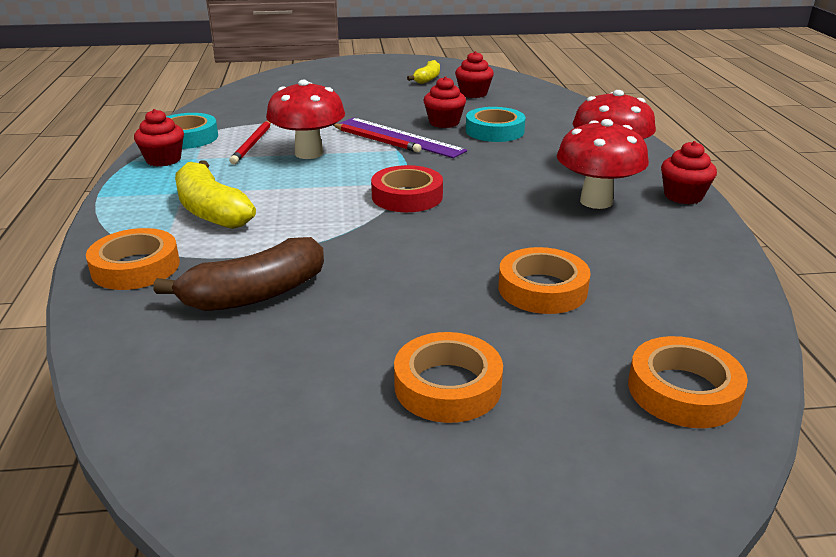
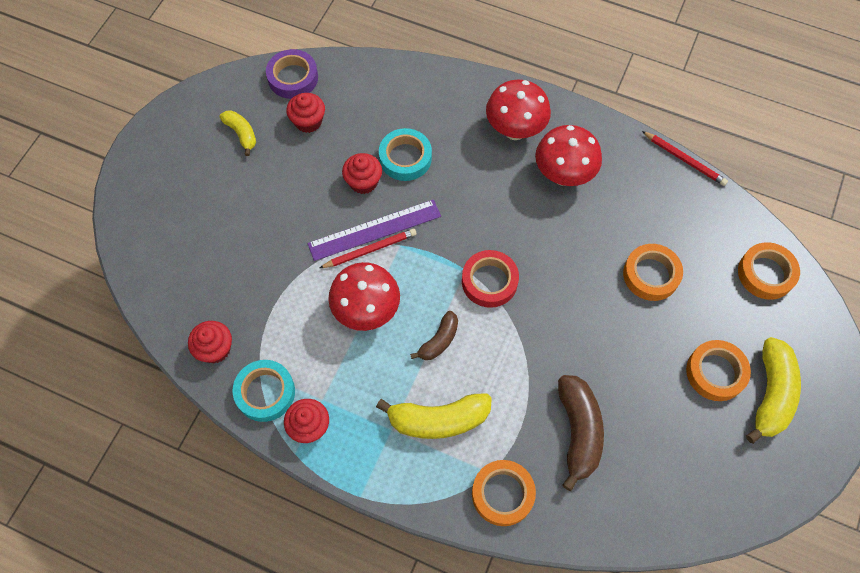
camera: 60 degrees left, 35 degrees up
(252, 144) = (316, 345): red pencil -> red pencil (684, 160)
(308, 190) = (439, 340): none -> brown banana
(465, 460) = (770, 394): none -> yellow banana
(506, 81) = (293, 78): none -> purple tape
(683, 196) = (584, 123): red cupcake -> red cupcake (215, 349)

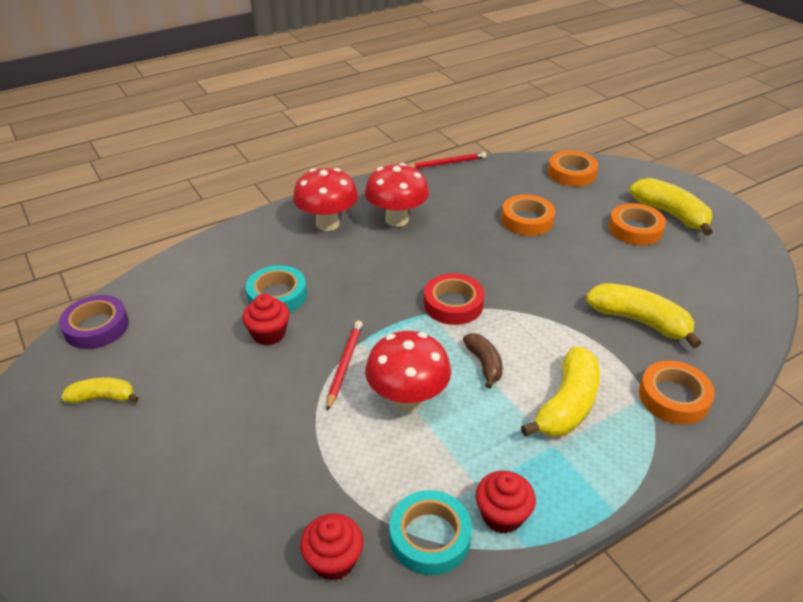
camera: 55 degrees left, 25 degrees down
(308, 121) = (157, 340): red cupcake -> none
(374, 230) = (327, 351): purple ruler -> none
(578, 431) = (639, 321): brown banana -> yellow banana

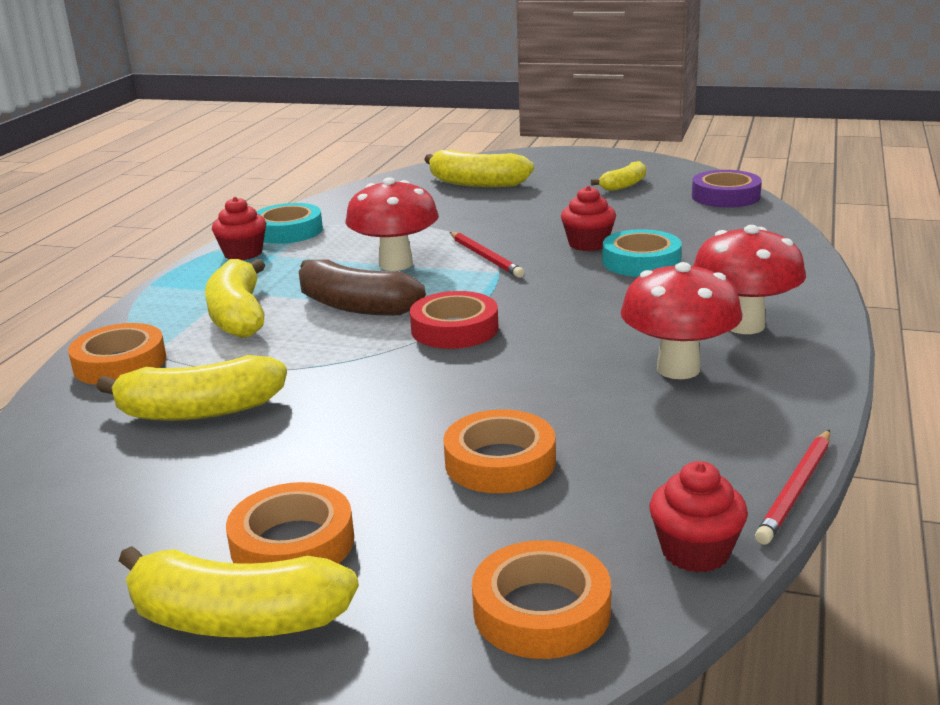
camera: 140 degrees right, 15 degrees down
(170, 508) = (477, 183): none -> yellow banana
(333, 560) = (341, 206): red cupcake -> red cupcake (695, 552)
(484, 364) = (355, 306): brown banana -> brown banana, size x1.71

